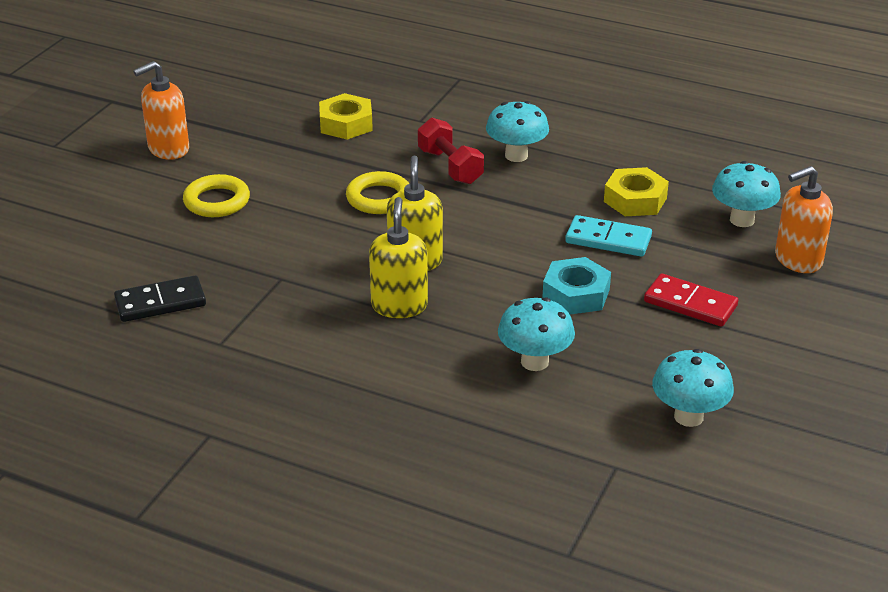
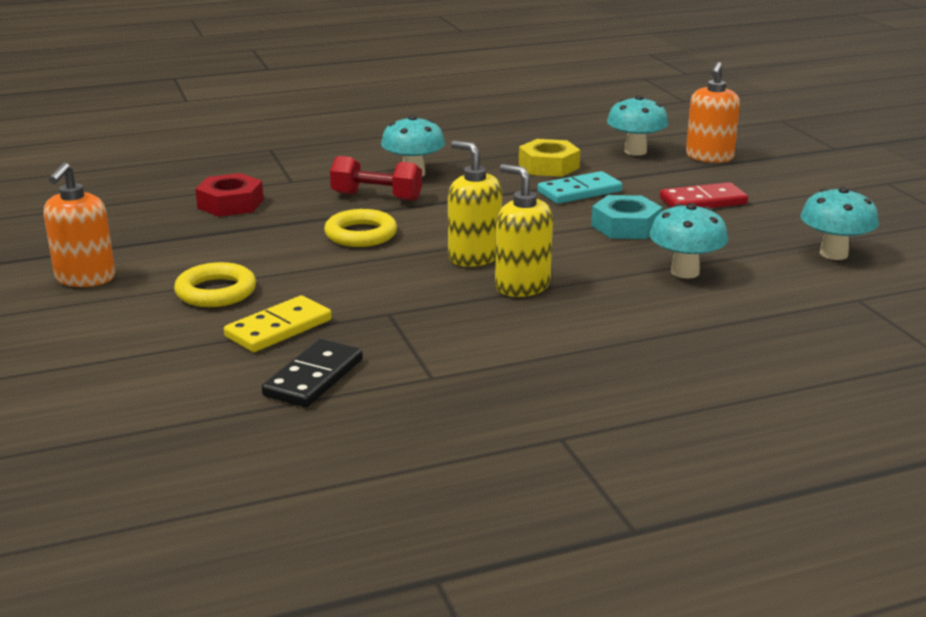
camera: 45 degrees left, 10 degrees down
(202, 253) = (279, 328): none -> yellow domino
(346, 124) = (230, 204): yellow nut -> red nut

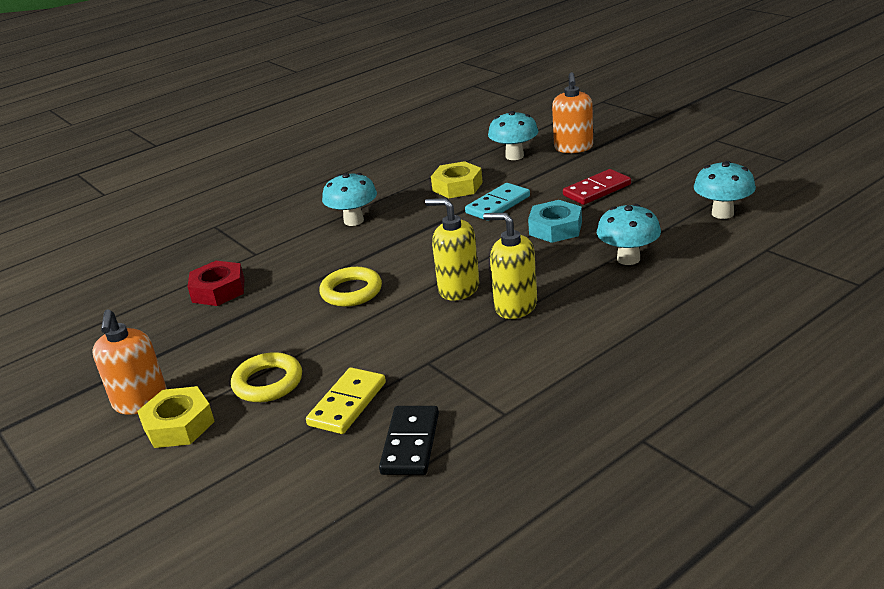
camera: 15 degrees left, 5 degrees up
(105, 306) = (178, 425): none -> yellow nut
(376, 197) = (339, 251): red dumbbell -> none

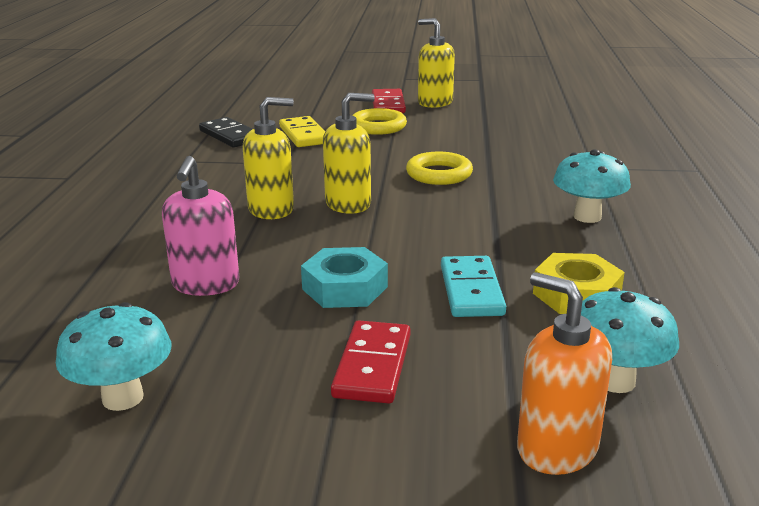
camera: 130 degrees right, 5 degrees down
(140, 402) = (435, 103): orange soap dispenser -> yellow soap dispenser
(178, 425) = (388, 104): yellow nut -> red domino
(218, 290) = (546, 143): red nut -> none
(628, 259) = (205, 284): turquoise mushroom -> pink soap dispenser

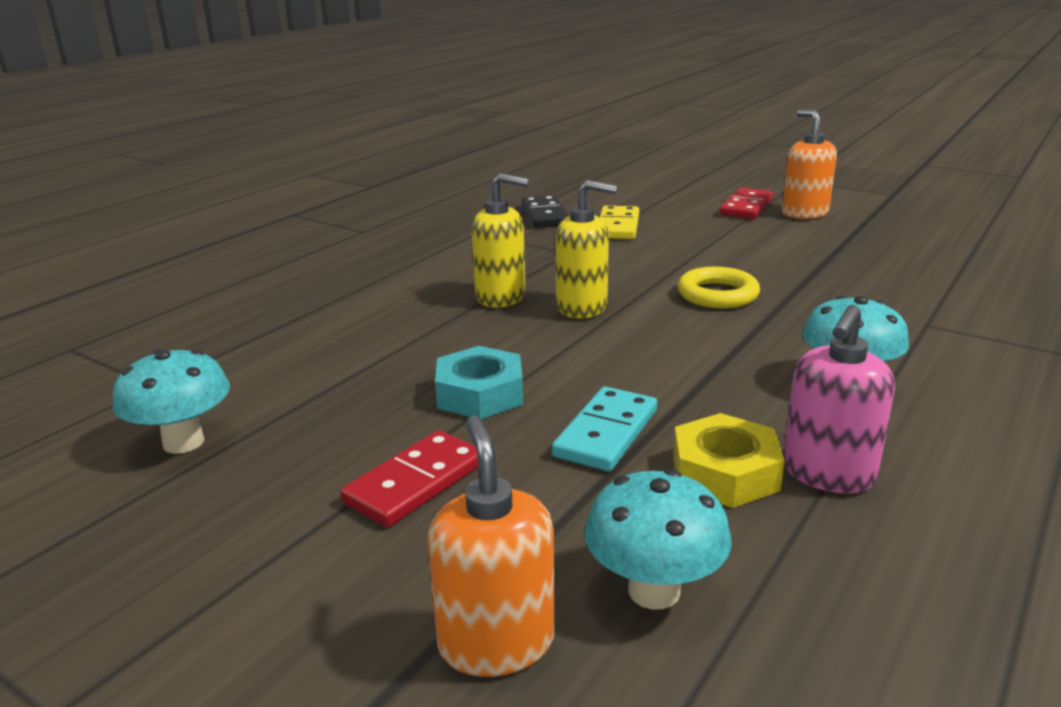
camera: 30 degrees right, 0 degrees up
(205, 284) = (361, 357): pink soap dispenser -> pink soap dispenser (828, 473)
(378, 127) = (707, 230): yellow ring -> none
(435, 103) = (804, 213): yellow soap dispenser -> orange soap dispenser

